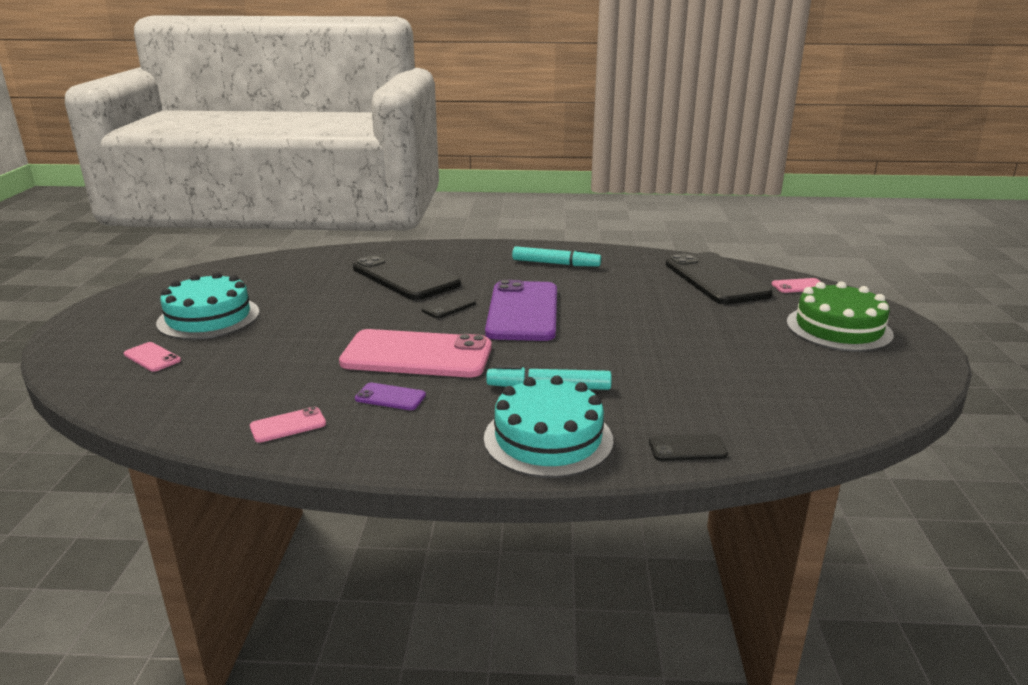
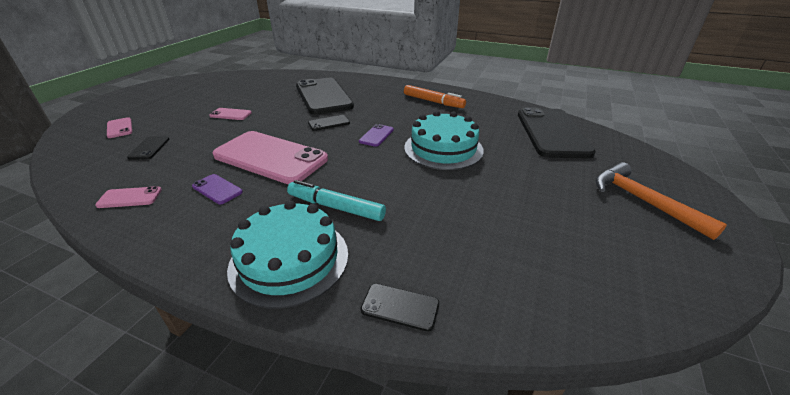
camera: 20 degrees right, 10 degrees up
(208, 317) = (180, 106): turquoise cake -> turquoise cake (443, 149)
(235, 372) = (149, 148): none -> black phone
(523, 311) = (376, 135): purple phone -> purple phone, size x0.42
(555, 263) = (433, 101): turquoise marker -> orange marker
(798, 286) = (625, 151): pink phone -> pink phone (231, 114)
(838, 328) = (643, 201): green cake -> orange hammer

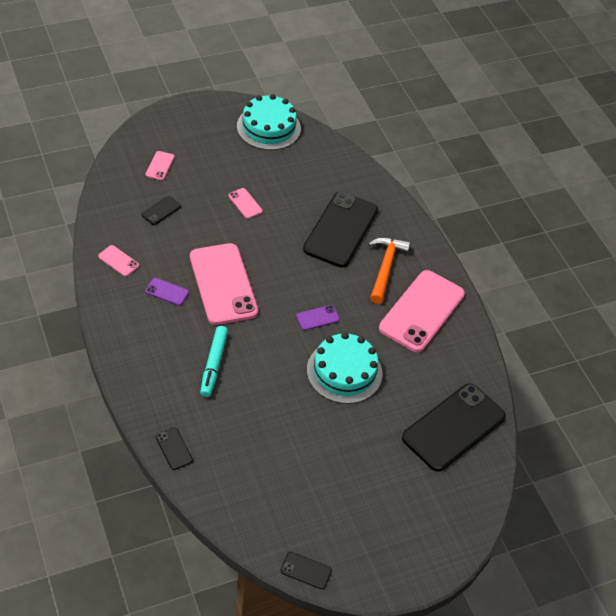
camera: 40 degrees right, 15 degrees up
(217, 189) = (167, 292): purple phone -> purple phone turned 60 degrees counterclockwise
(289, 259) = (155, 379): turquoise cake -> turquoise cake (268, 127)
(329, 123) = (302, 274): black phone -> black phone (306, 570)
(336, 207) = (214, 364): turquoise marker -> turquoise marker turned 150 degrees counterclockwise
(433, 101) = (421, 311): orange marker -> pink phone
(643, 201) = (396, 522): orange hammer -> orange hammer (385, 268)

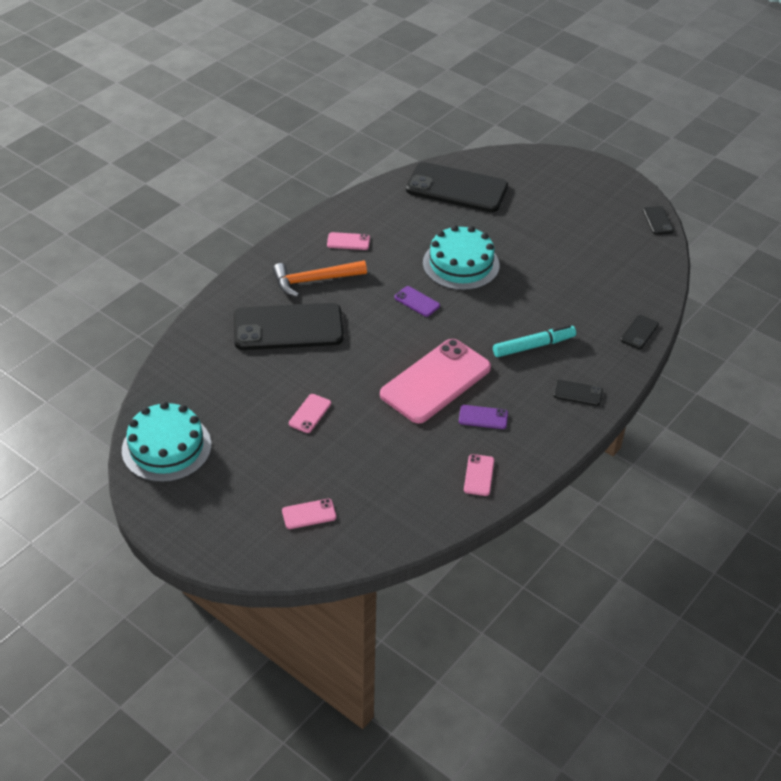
camera: 115 degrees left, 5 degrees down
(161, 210) = (378, 477): black phone -> black phone (578, 393)
(167, 292) = (483, 417): purple phone -> purple phone turned 75 degrees counterclockwise
(421, 311) = (348, 241): pink phone -> pink phone, size x0.42

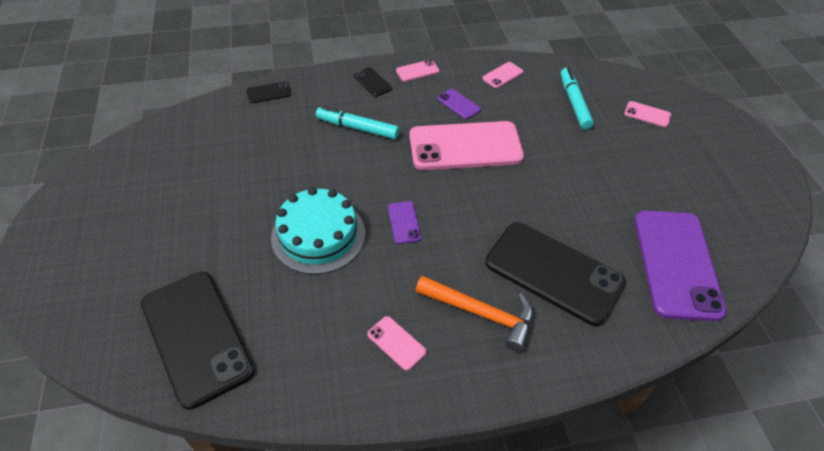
camera: 140 degrees left, 5 degrees up
(166, 447) = (745, 222): turquoise cake -> none
(206, 381) = (676, 264): none -> purple phone
(310, 413) = (594, 180): pink phone -> pink phone (417, 71)
(386, 484) = (574, 103): none -> turquoise marker
(657, 221) = (95, 164): black phone -> none

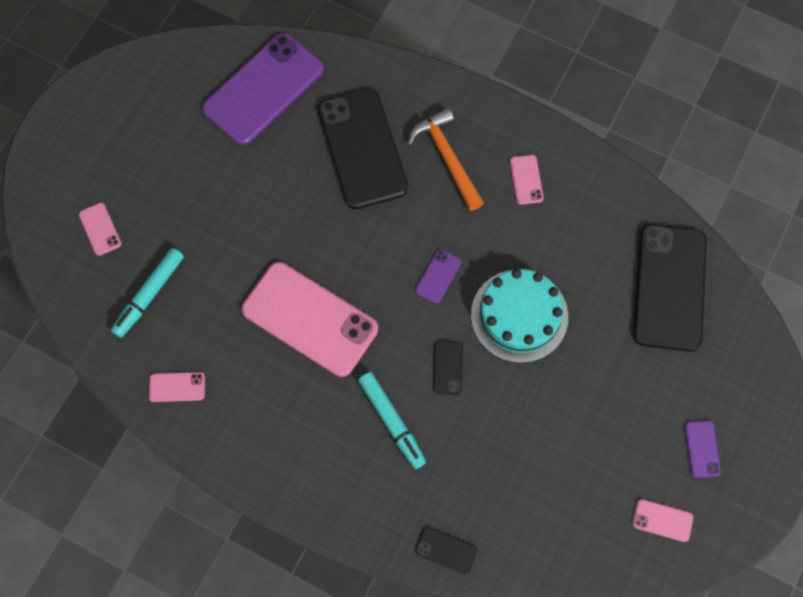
camera: 140 degrees left, 20 degrees up
(372, 82) = (322, 482): black phone -> black phone (447, 367)
(417, 71) = (259, 464): pink phone -> pink phone (662, 520)
(458, 104) = (263, 379): purple phone -> purple phone (702, 449)

